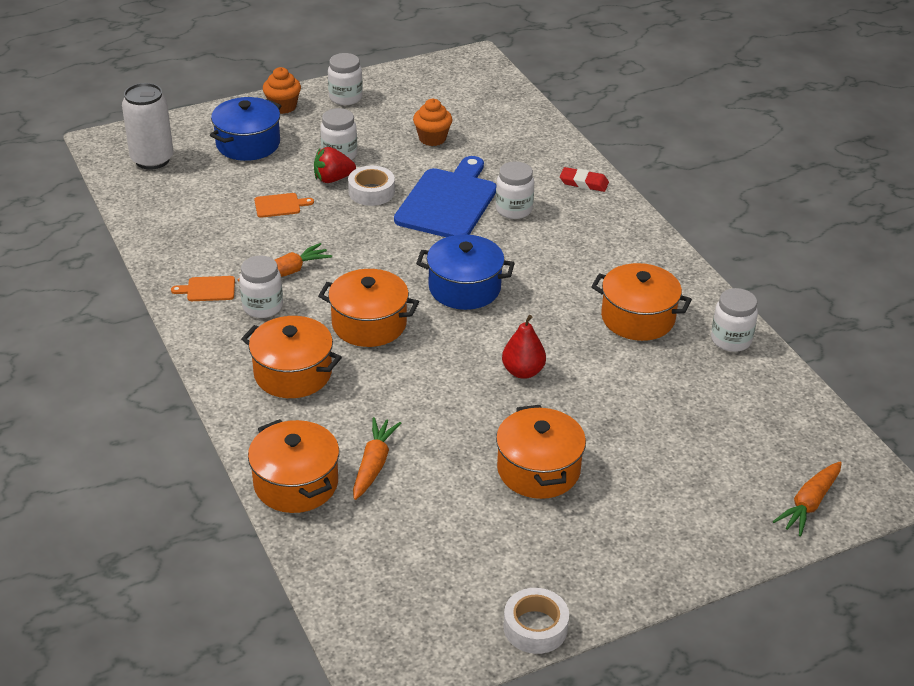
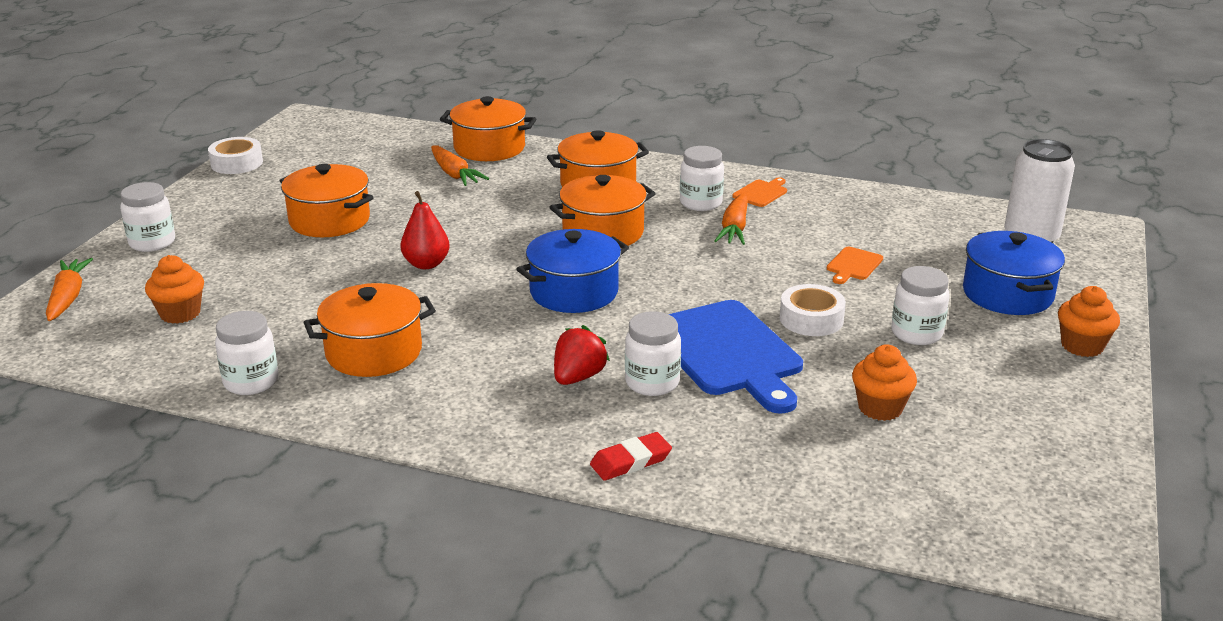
camera: 135 degrees right, 10 degrees down
(333, 179) = (868, 310): red strawberry -> red strawberry (578, 377)
(345, 98) = (1063, 396): white jar -> white jar (152, 243)
(735, 431) = (180, 313): none -> orange cupcake

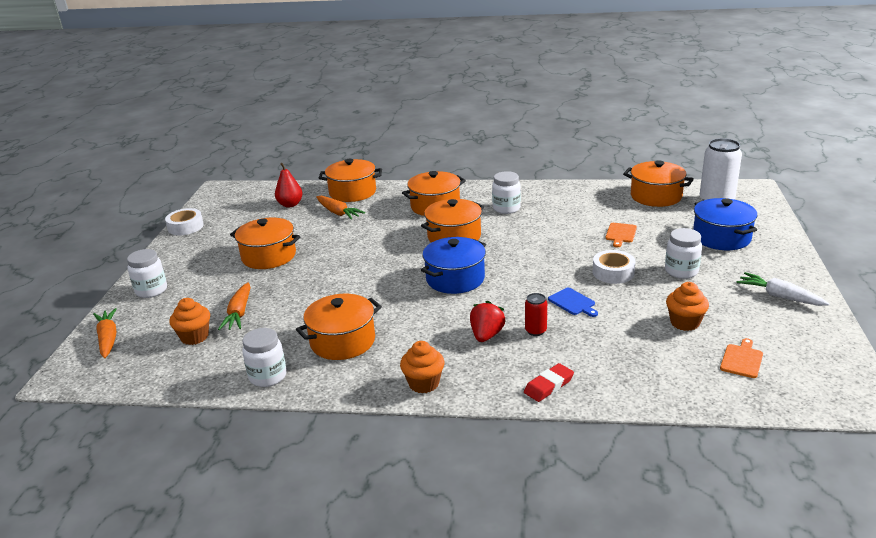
camera: 10 degrees left, 0 degrees up
(426, 264) = (349, 275): red pear -> red pear (290, 204)
(652, 383) = (535, 331): white jar -> red can
(727, 352) = (573, 302): blue cutting board -> blue cutting board, size x0.43
(734, 228) = (535, 222): orange carrot -> orange carrot (239, 313)
(761, 193) = (540, 196): orange cutting board -> orange cutting board (742, 360)
(939, 218) = (656, 196): none -> orange pot
(1049, 394) = (779, 296): none -> white carrot
(1082, 346) = (781, 263): orange cupcake -> orange cupcake (424, 383)

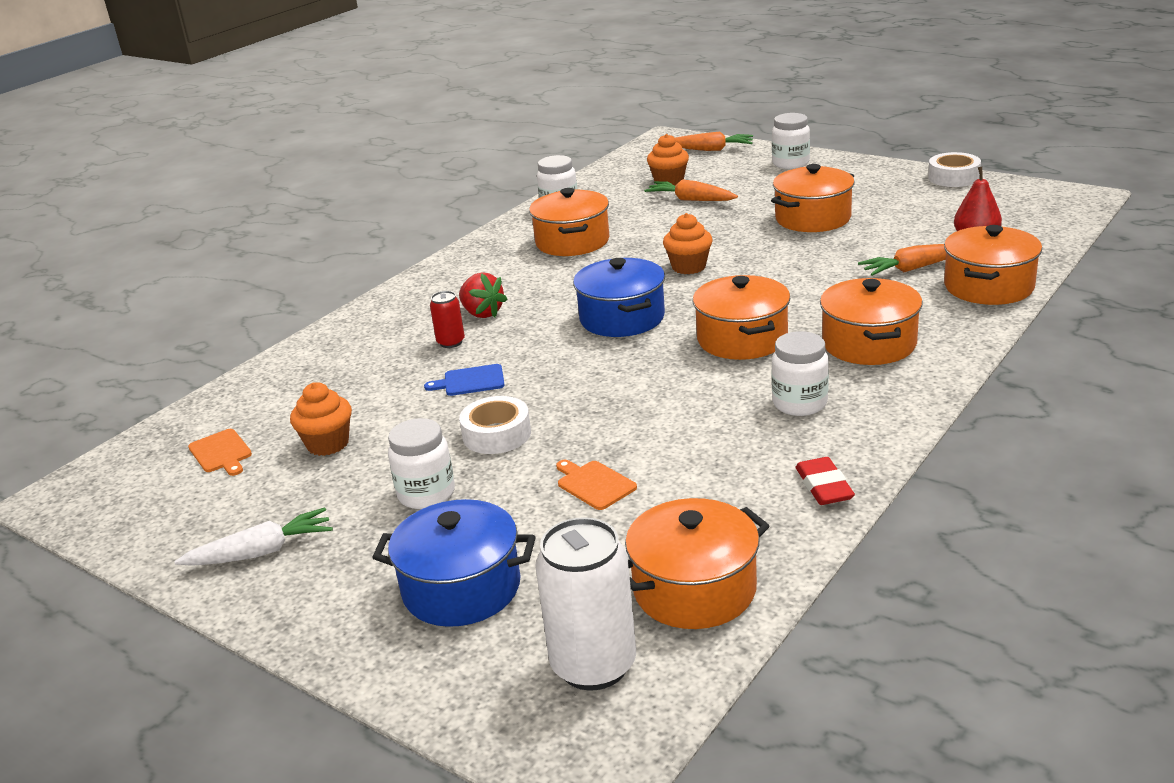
camera: 120 degrees right, 0 degrees up
(424, 383) = (452, 269): orange cupcake -> orange cupcake (689, 267)
(549, 385) = (360, 326): red eraser -> red eraser (824, 486)

